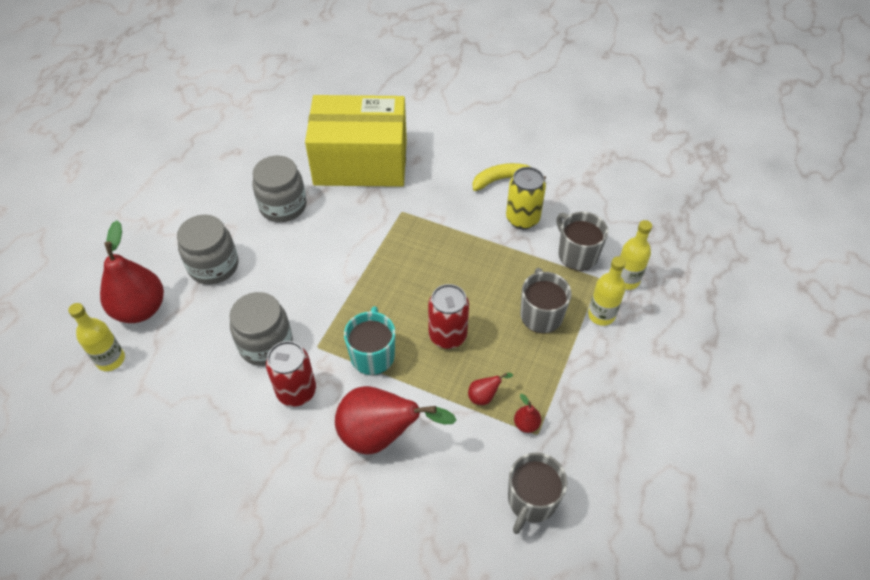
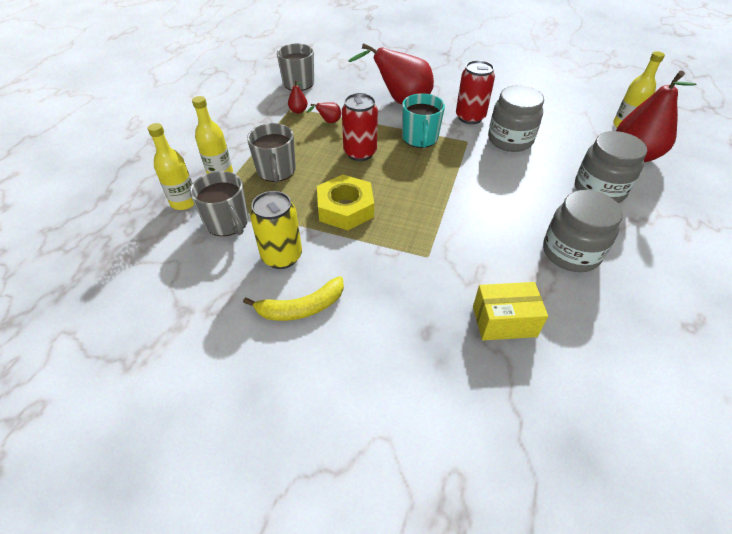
camera: 175 degrees right, 5 degrees down
(361, 162) = (504, 321): yellow box -> yellow box, size x0.44
(468, 262) = (345, 208): none -> yellow nut

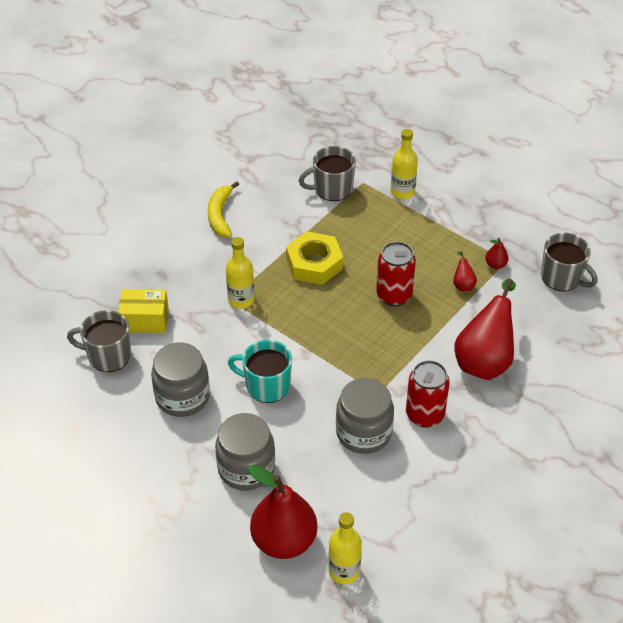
camera: 110 degrees right, 0 degrees up
(184, 202) = (371, 166): yellow bottle -> yellow bottle (241, 300)
(276, 171) = (390, 229): grey mug -> grey mug (108, 356)
(282, 256) = (276, 214): yellow can -> none
(420, 138) = (400, 352): turquoise mug -> turquoise mug (266, 386)
(504, 321) = (145, 320): yellow box -> yellow box turned 75 degrees clockwise

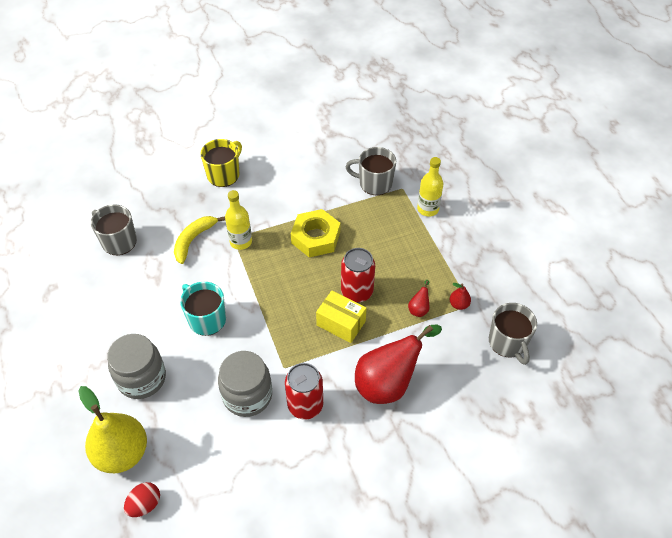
camera: 30 degrees right, 5 degrees up
(145, 320) = (163, 226): yellow box -> yellow box (341, 323)
(168, 243) = (224, 174): none -> yellow mug
(182, 397) = (142, 298): grey jar -> none
(220, 215) = (276, 168): yellow banana -> yellow banana (193, 240)
(284, 541) = (122, 453): red pear -> yellow pear
(344, 571) = (145, 504): yellow bottle -> red egg

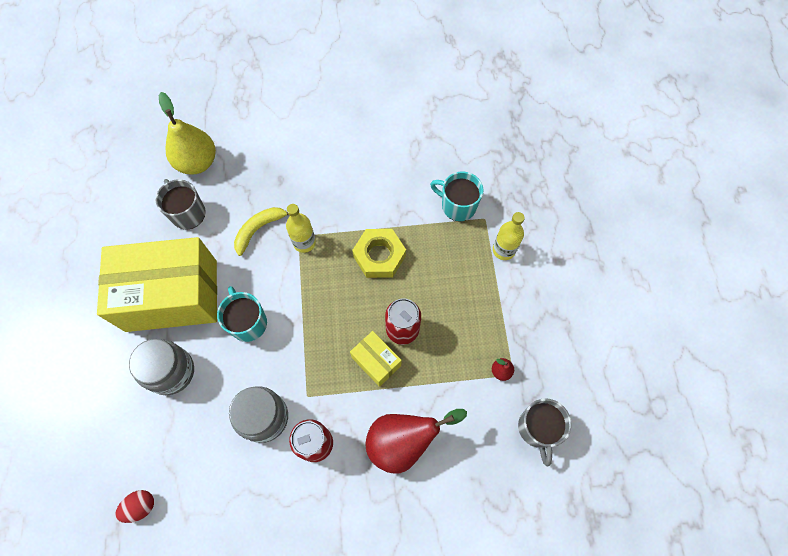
camera: 15 degrees right, 15 degrees up
(122, 453) = (134, 446): yellow pear -> yellow pear (197, 162)
(123, 313) = (172, 295): none -> yellow box
(224, 174) = (309, 159): yellow mug -> none
(374, 183) = (457, 206): grey mug -> turquoise mug
(419, 309) = (459, 365): red pear -> none

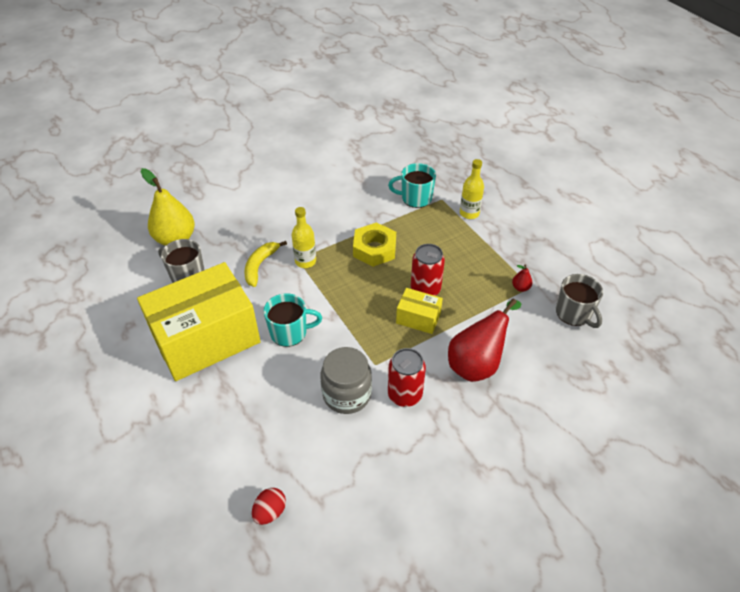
camera: 25 degrees left, 20 degrees down
(171, 371) = (239, 394): grey jar -> none
(248, 322) = (289, 332): turquoise mug -> turquoise mug turned 135 degrees clockwise

